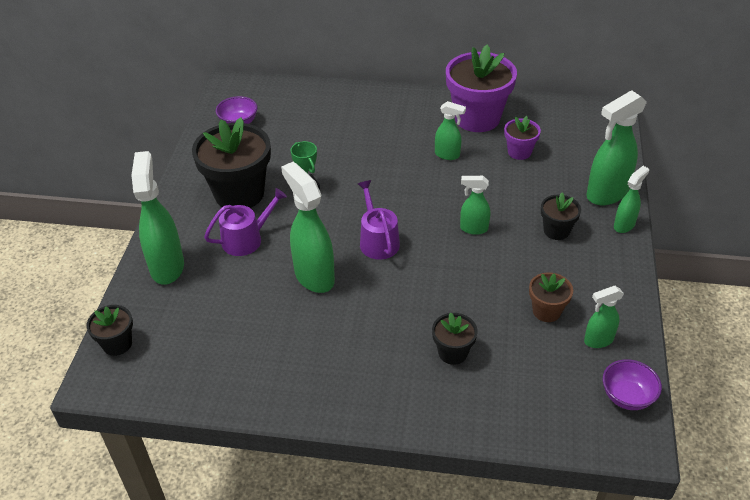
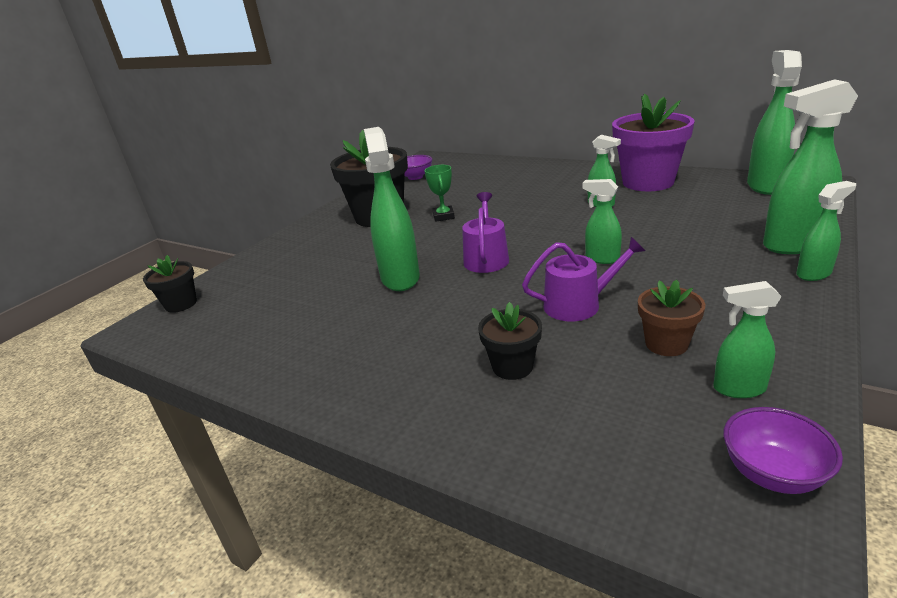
camera: 25 degrees right, 15 degrees down
(167, 266) = (275, 257): green spray bottle -> green spray bottle (765, 186)
(247, 239) = (360, 245): purple watering can -> purple watering can (579, 304)
(519, 152) = (686, 206): purple flower pot -> none
(556, 231) = (710, 270): black flower pot -> none

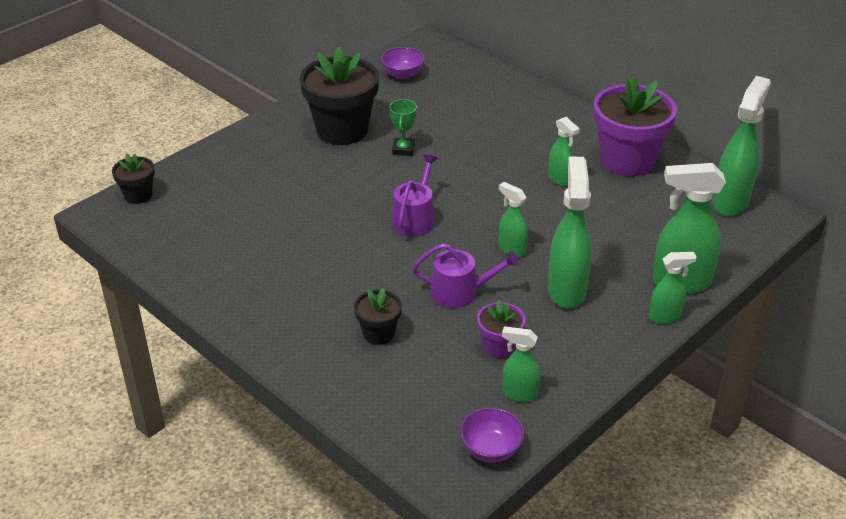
camera: 10 degrees right, 10 degrees up
(400, 278) = (331, 220): green spray bottle -> green spray bottle (566, 290)
(666, 344) = (499, 346): brown flower pot -> purple flower pot

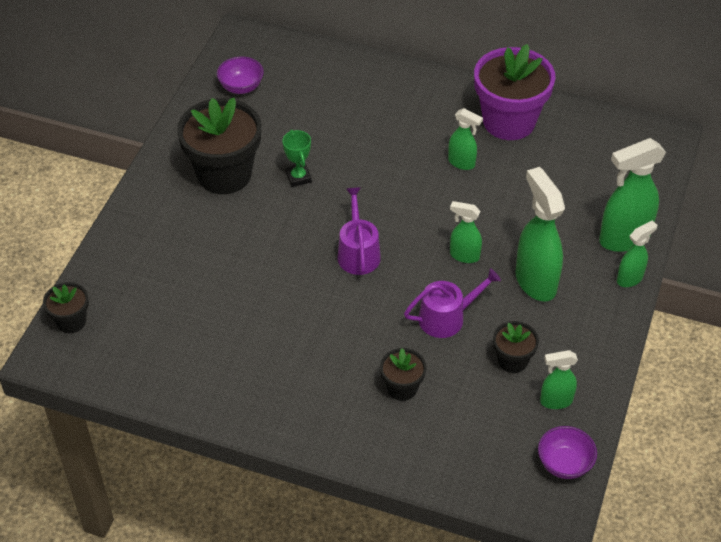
camera: 25 degrees left, 10 degrees up
(499, 346) = (512, 361): purple flower pot -> black flower pot
(730, 201) = (620, 137): green spray bottle -> none

